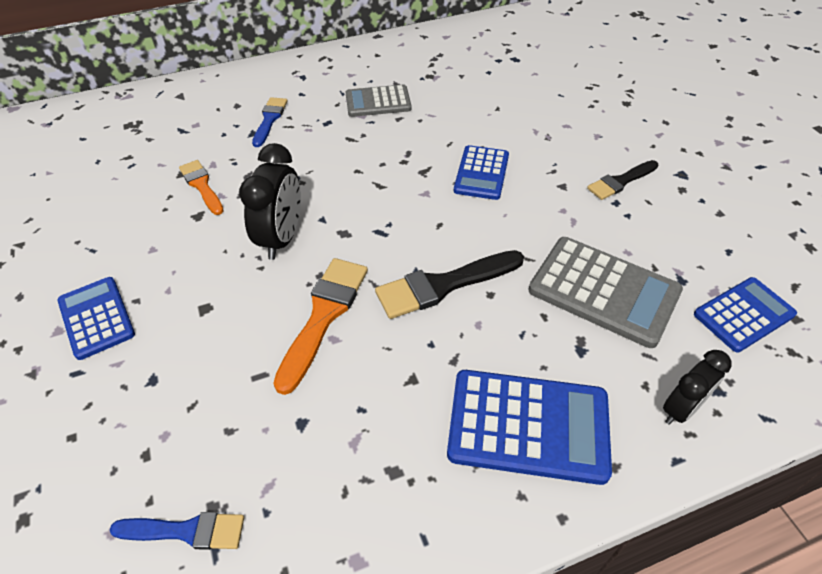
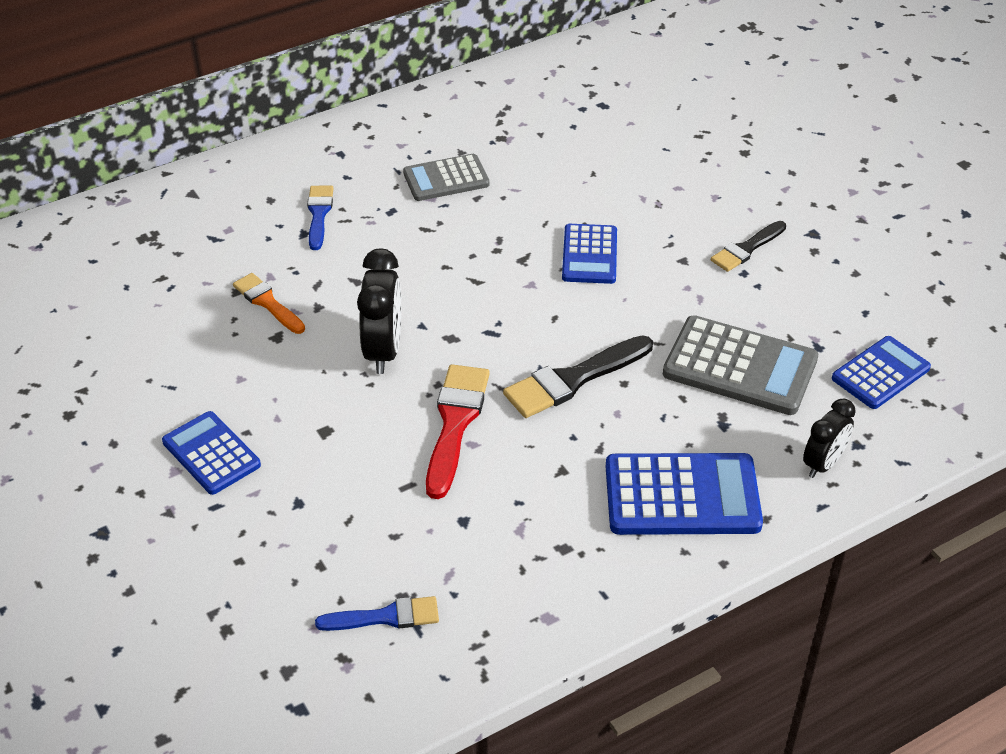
camera: 10 degrees left, 5 degrees down
(323, 316) = (455, 423): orange brush -> red brush

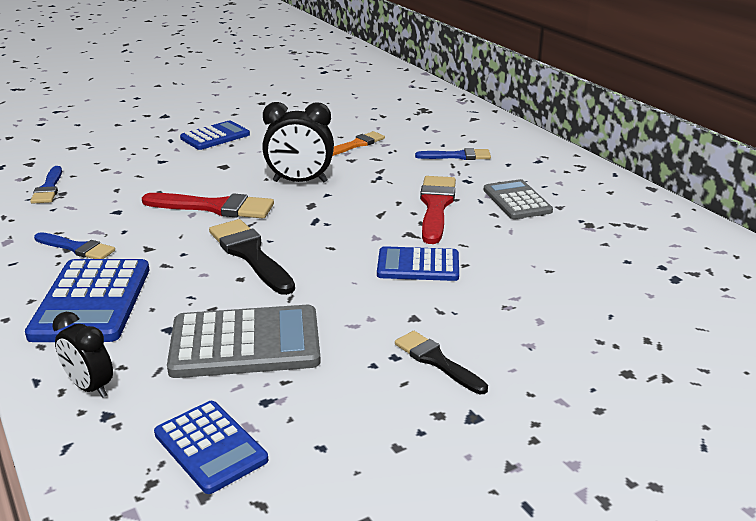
camera: 90 degrees right, 15 degrees down
(458, 238) = (436, 206): none -> red brush
(564, 538) = (77, 248): none -> blue brush
(740, 367) = (245, 343): grey calculator -> grey calculator turned 120 degrees counterclockwise

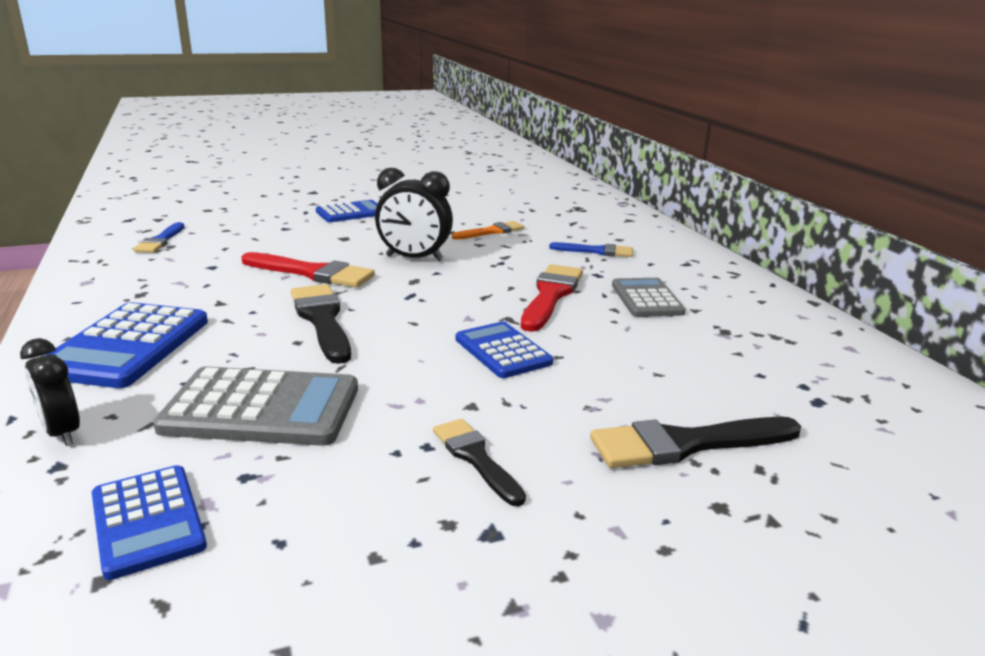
camera: 10 degrees right, 5 degrees down
(77, 248) = (149, 295): blue brush -> none
(418, 265) = (503, 351): blue calculator -> blue calculator turned 45 degrees clockwise
(589, 328) = (686, 444): none -> black brush

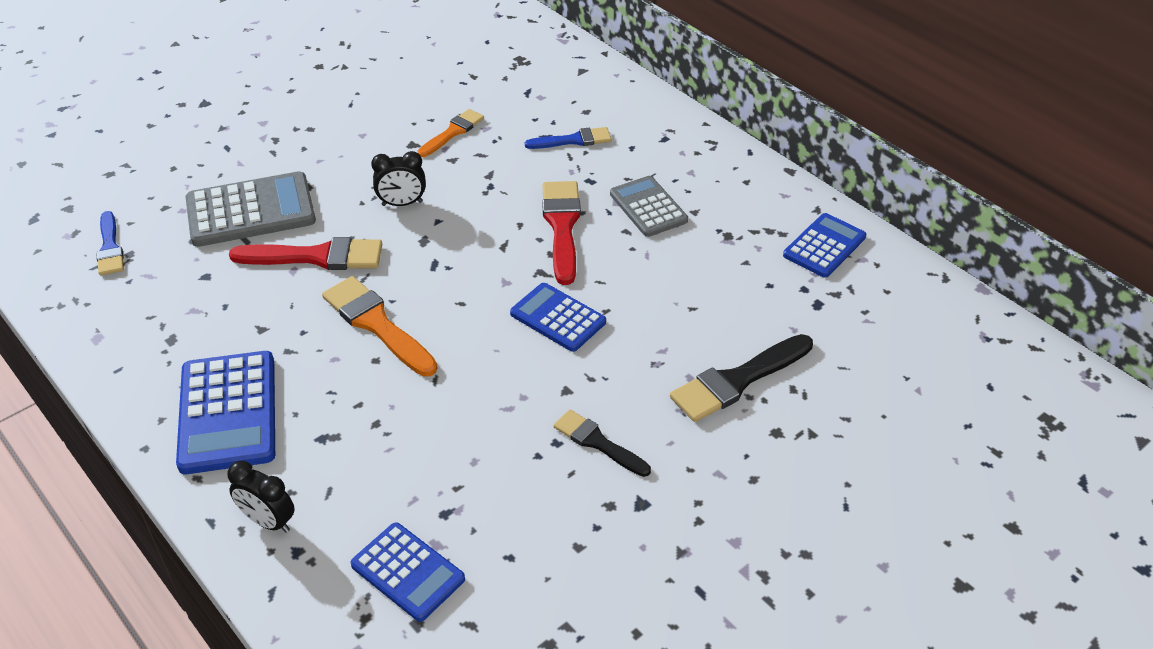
camera: 20 degrees left, 20 degrees up
(261, 409) = (406, 446): grey calculator -> grey calculator (251, 211)
(322, 320) = (376, 324): black brush -> orange brush
(351, 213) = (280, 136): blue calculator -> blue calculator (824, 246)
(414, 258) = (402, 203): black clock -> black clock, size x0.65

